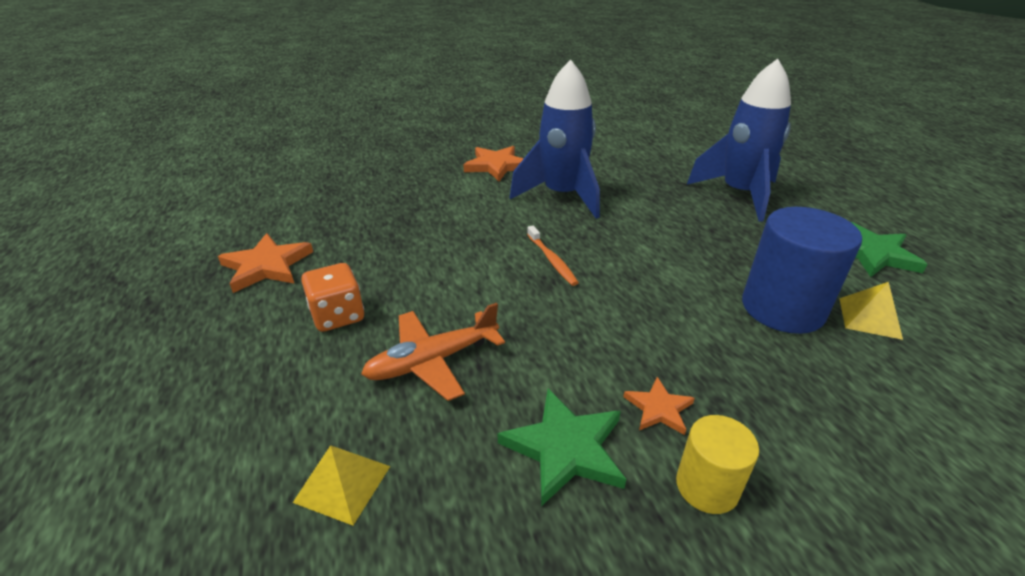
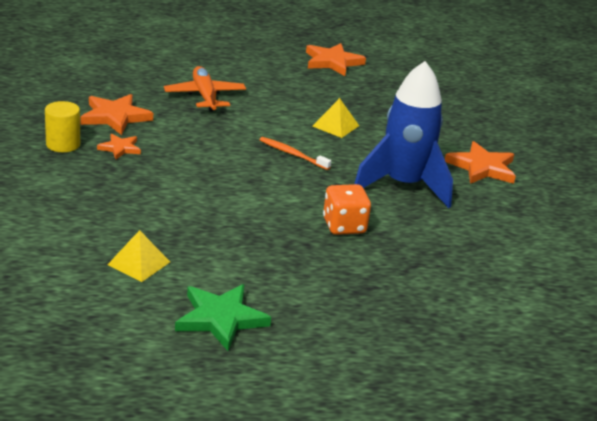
camera: 100 degrees right, 5 degrees down
(338, 316) = (264, 77): orange dice -> orange dice (344, 226)
(342, 483) = (137, 67): yellow pyramid -> yellow pyramid (335, 126)
(552, 260) = (292, 154): orange toothbrush -> orange toothbrush turned 45 degrees clockwise
(565, 448) = (115, 117): green star -> orange star
(739, 194) = (374, 292): blue rocket -> none
(782, 308) = (175, 228): blue cylinder -> none

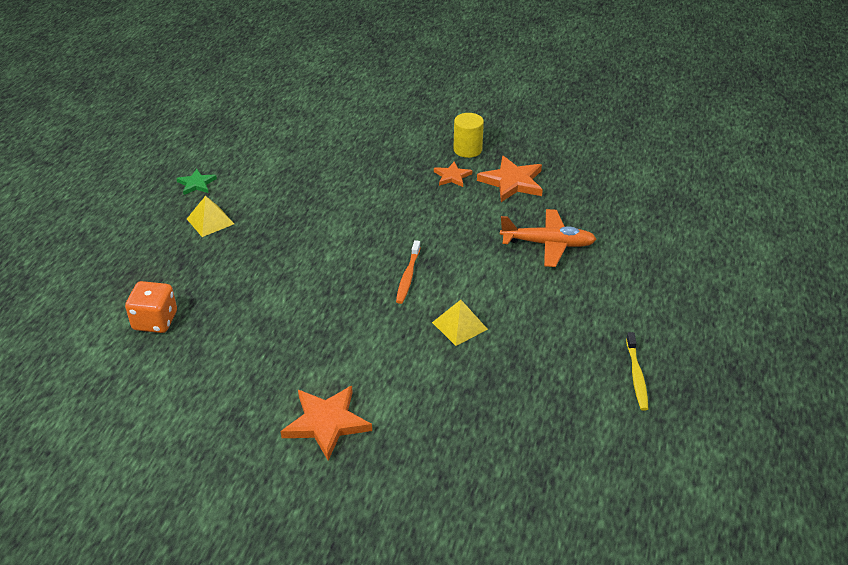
camera: 115 degrees right, 10 degrees up
(139, 263) = (281, 161): yellow pyramid -> yellow pyramid (210, 221)
(220, 319) = (196, 184): green star -> green star, size x0.58
(292, 154) = (408, 276): orange toothbrush -> orange toothbrush turned 135 degrees clockwise
(332, 62) = (636, 375): orange star -> yellow toothbrush
(344, 226) = (271, 275): orange dice -> orange dice (155, 321)
(403, 185) = (318, 338): blue rocket -> none

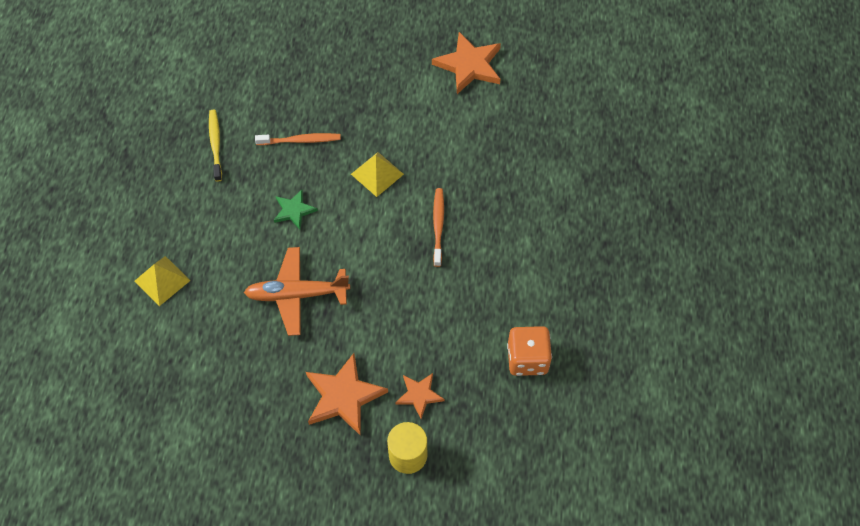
camera: 170 degrees right, 20 degrees up
(155, 321) = (657, 137): orange dice -> orange dice (527, 359)
(196, 184) = (721, 330): green star -> green star (294, 210)
(210, 221) = (673, 272): yellow pyramid -> yellow pyramid (162, 280)
(540, 367) = (300, 140): none -> orange toothbrush

